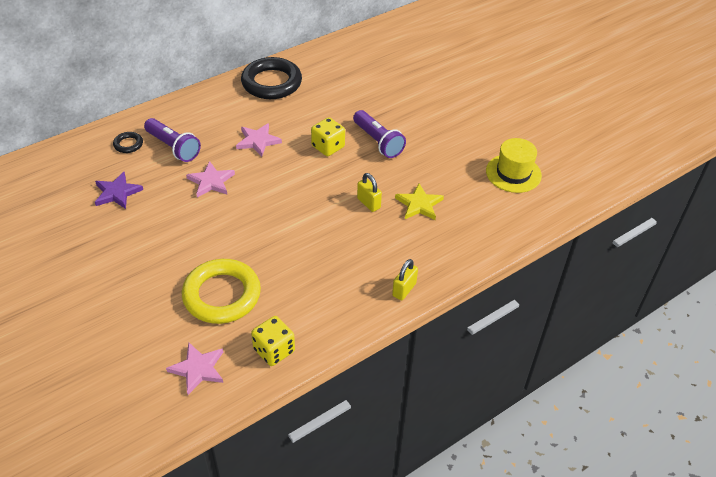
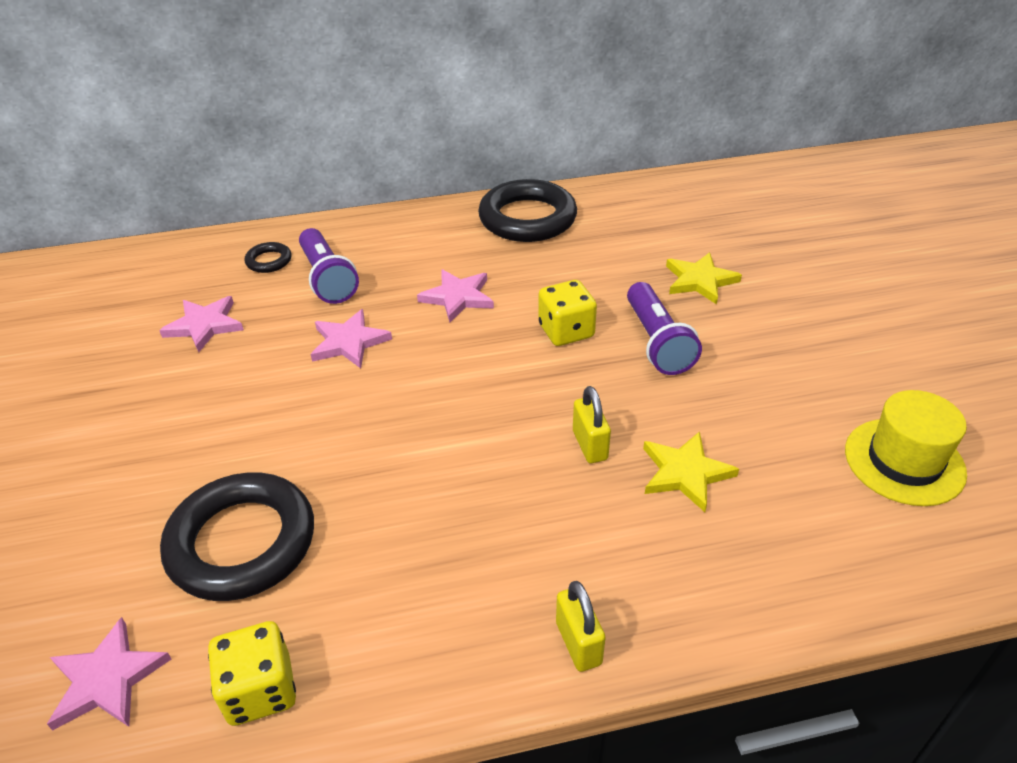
camera: 25 degrees right, 5 degrees down
(117, 193) = (204, 325): purple star -> pink star
(222, 295) = (242, 542): yellow ring -> black ring
(385, 101) = (700, 281): none -> yellow star
(404, 290) = (578, 643): yellow padlock -> yellow padlock turned 75 degrees counterclockwise

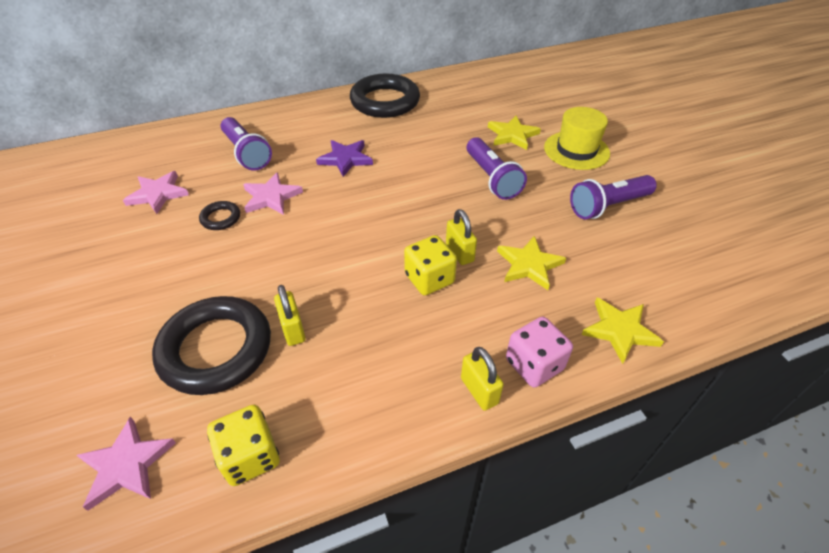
camera: 10 degrees left, 5 degrees up
(269, 261) = (199, 144): black ring -> black ring (221, 218)
(344, 527) = (293, 329): none -> yellow padlock
(458, 297) = (345, 159): pink star -> purple star
(566, 331) = (427, 176): yellow dice -> yellow dice (429, 279)
(663, 617) = (534, 365): none -> pink dice
(798, 583) = (619, 330): none -> yellow star
(820, 398) = (608, 206): none -> purple flashlight
(904, 461) = (671, 242): yellow hat -> yellow hat (576, 150)

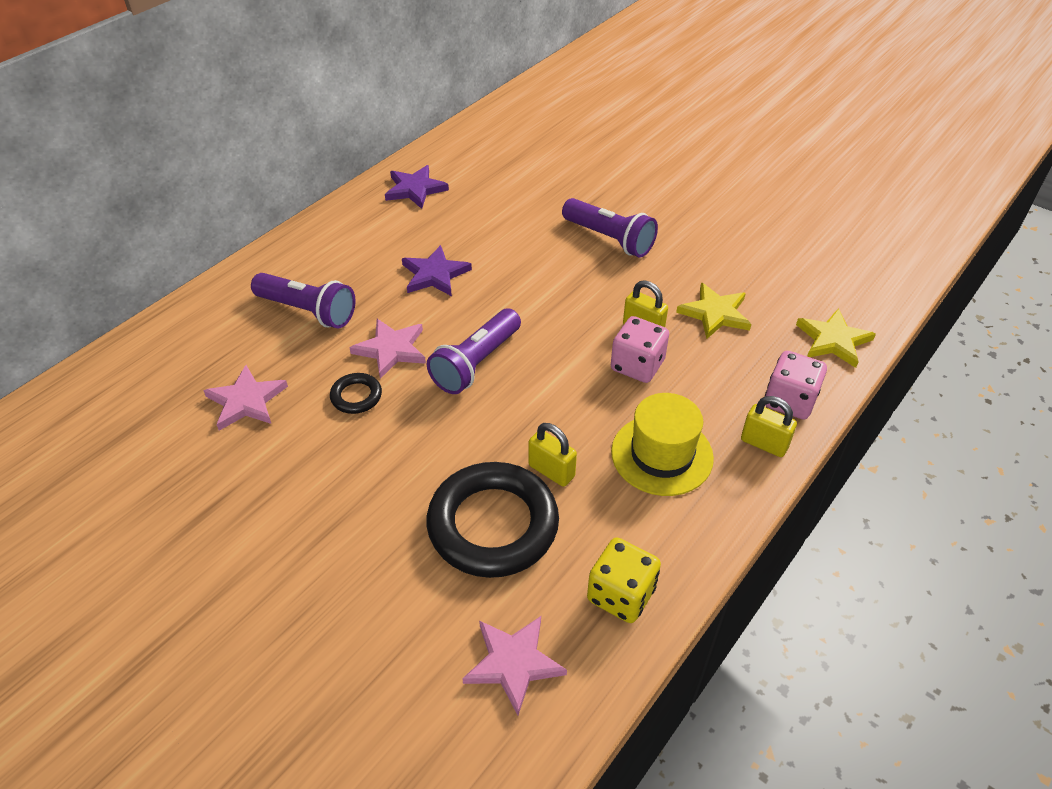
camera: 30 degrees left, 0 degrees up
(385, 101) = (415, 189): black ring -> purple star
(429, 279) = (637, 365): yellow dice -> pink dice
(512, 135) = (590, 183): yellow star -> none
(576, 150) = (666, 178): yellow hat -> yellow hat (662, 455)
(608, 206) = (739, 227): purple flashlight -> purple flashlight (476, 363)

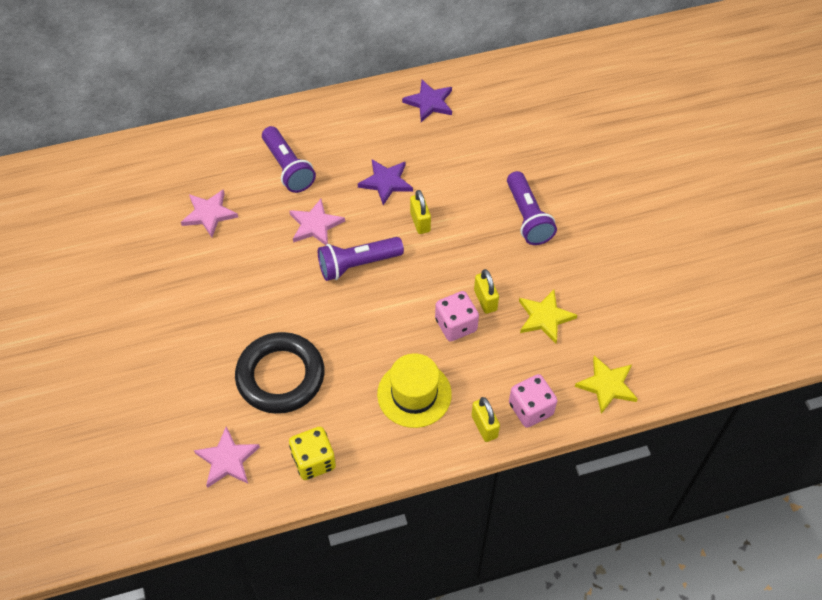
camera: 35 degrees right, 10 degrees up
(356, 396) = (271, 247): black ring -> none
(551, 471) = (340, 364): yellow padlock -> yellow padlock (420, 222)

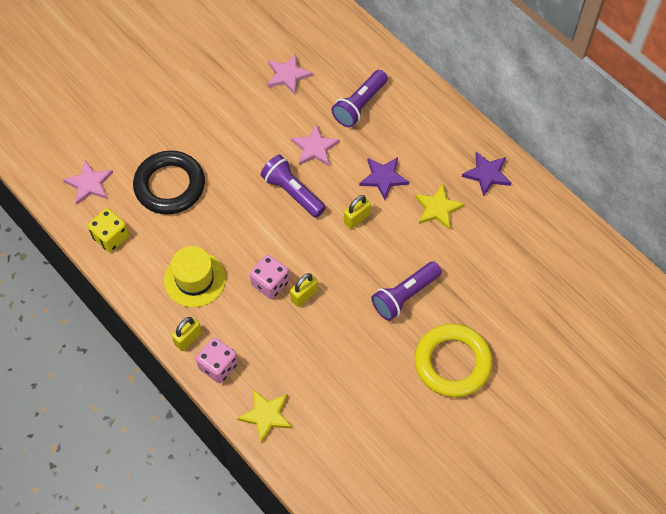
camera: 65 degrees right, 5 degrees up
(545, 317) = (309, 345): yellow star -> yellow star (437, 208)
(616, 209) = (452, 363): none -> yellow ring

